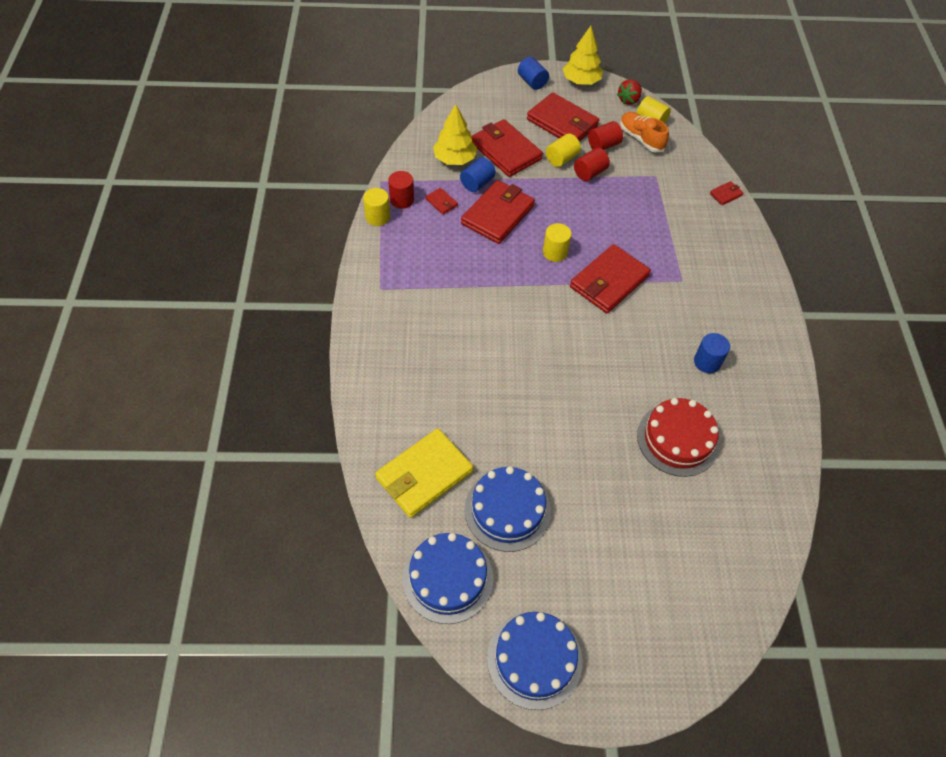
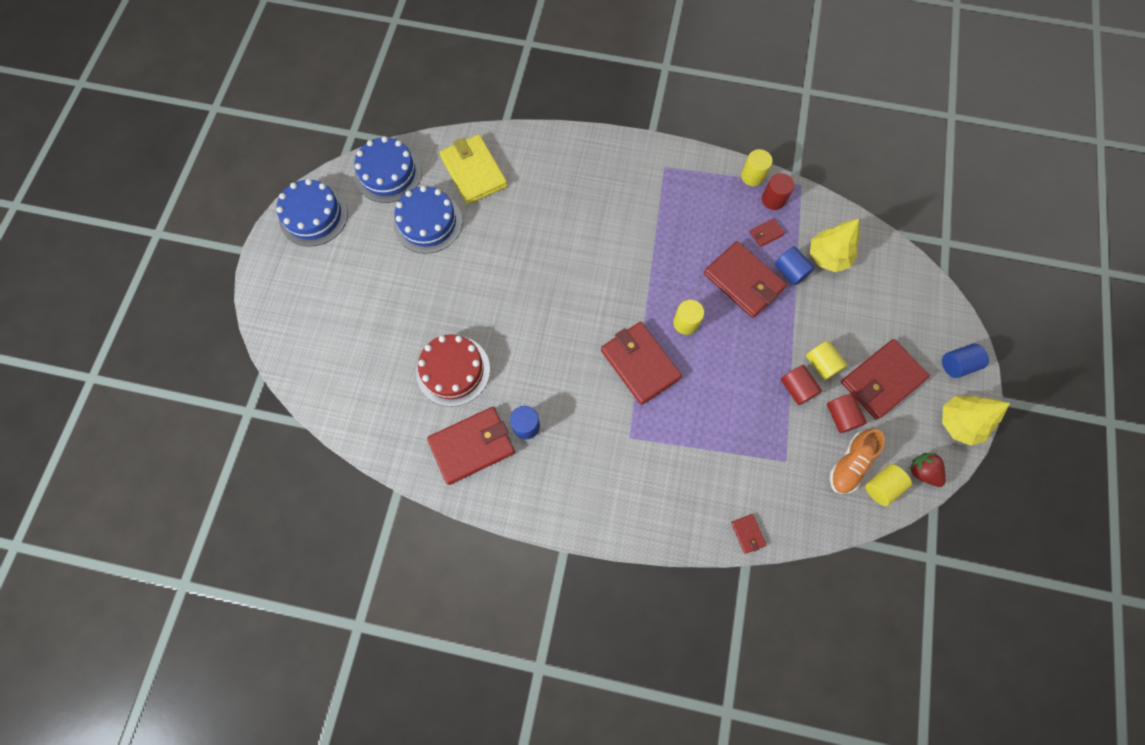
camera: 105 degrees right, 15 degrees up
(506, 151) = (837, 309): red wallet -> red wallet (472, 446)
(641, 139) = (849, 464): orange shoe -> orange shoe turned 150 degrees clockwise

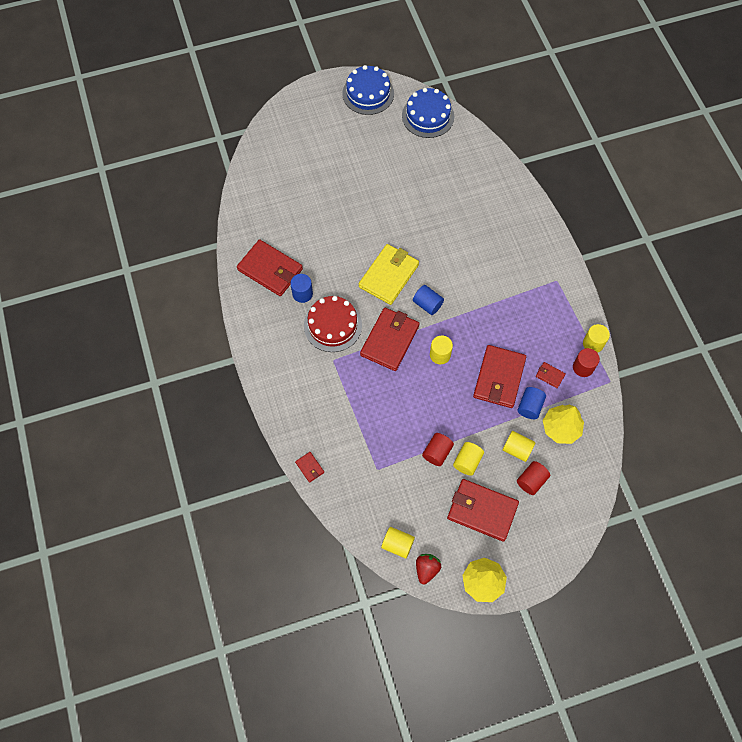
camera: 60 degrees right, 5 degrees down
(428, 222) = (408, 159): blue cake -> none
(453, 370) = (313, 231): red cake -> red cake (332, 325)
(474, 171) = (465, 164): yellow wallet -> yellow wallet (389, 276)
(748, 534) = (310, 467): red wallet -> red wallet turned 75 degrees counterclockwise
(831, 309) = (517, 449): none -> yellow cylinder
(841, 416) = (434, 493): red cylinder -> red cylinder (531, 481)
(849, 464) = (401, 515): orange shoe -> none
(957, 364) = (531, 562): blue cylinder -> blue cylinder (427, 304)

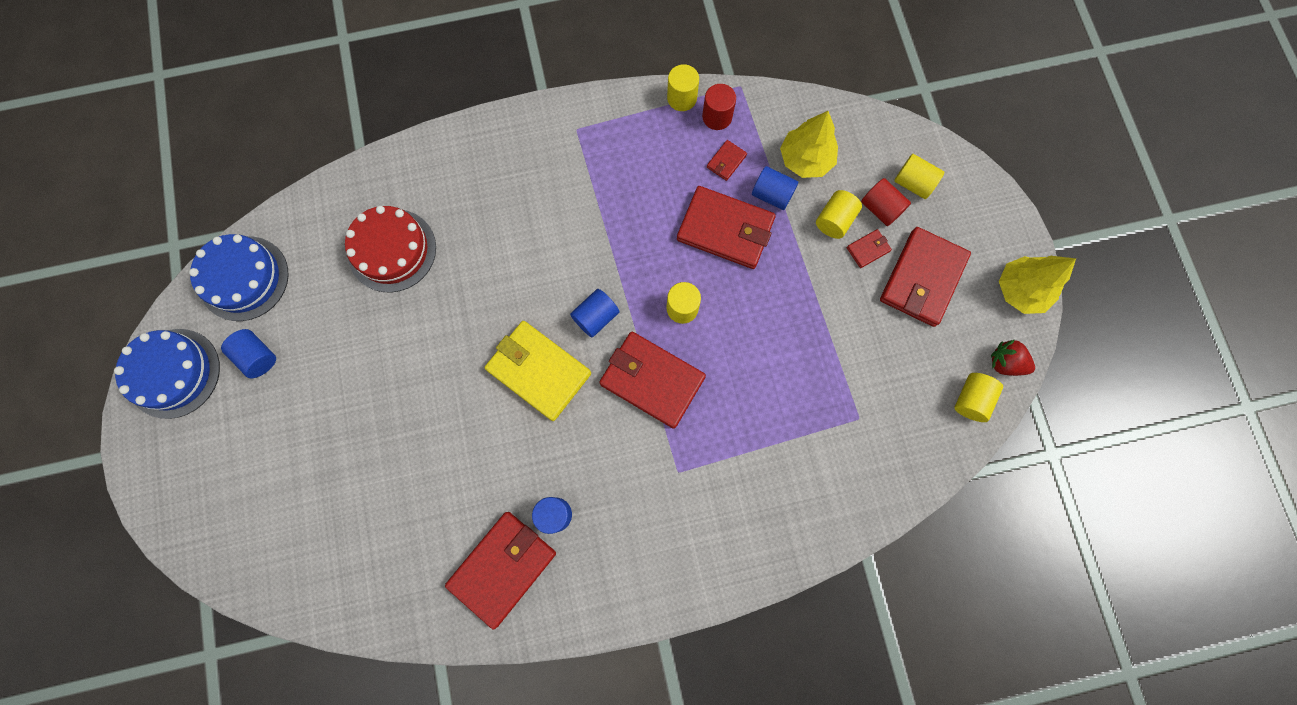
camera: 85 degrees left, 10 degrees up
(310, 467) = (854, 521): red wallet -> red wallet (868, 249)
(332, 325) = (617, 468): red cake -> red cake (392, 250)
(381, 131) = (257, 357): none -> blue cylinder
(437, 452) = (836, 330): red cylinder -> none
(467, 461) = (850, 289): yellow cylinder -> yellow cylinder (913, 183)

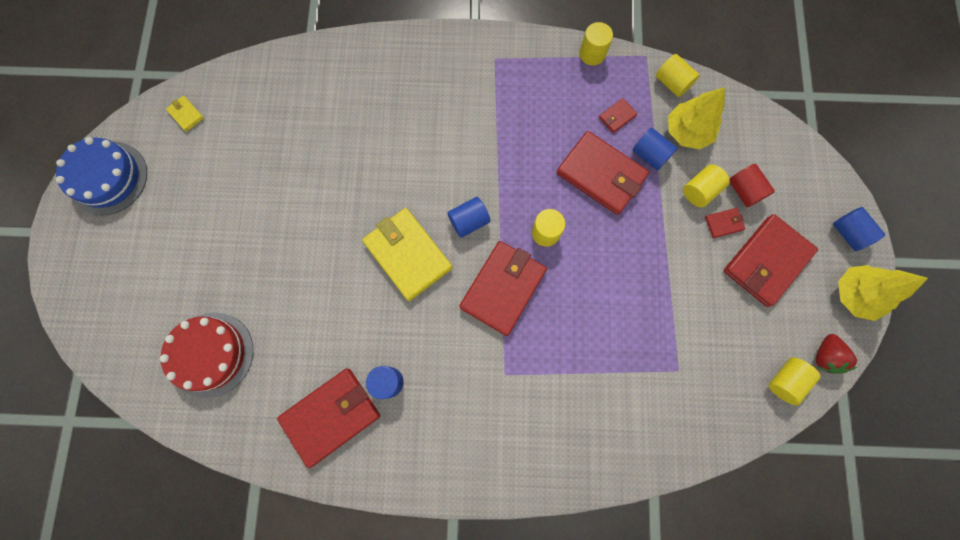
camera: 15 degrees right, 0 degrees up
(244, 278) = (186, 114): blue cake -> yellow wallet
(257, 357) = (178, 182): blue cylinder -> blue cylinder (848, 233)
(392, 250) = (313, 122): red cake -> red cake (211, 354)
(652, 380) = (503, 288): red wallet -> red wallet turned 75 degrees clockwise
(717, 117) = (618, 77): red cylinder -> none
(913, 183) = (779, 176): yellow cylinder -> yellow cylinder (672, 83)
(1005, 363) = (824, 356): red strawberry -> red strawberry turned 120 degrees counterclockwise

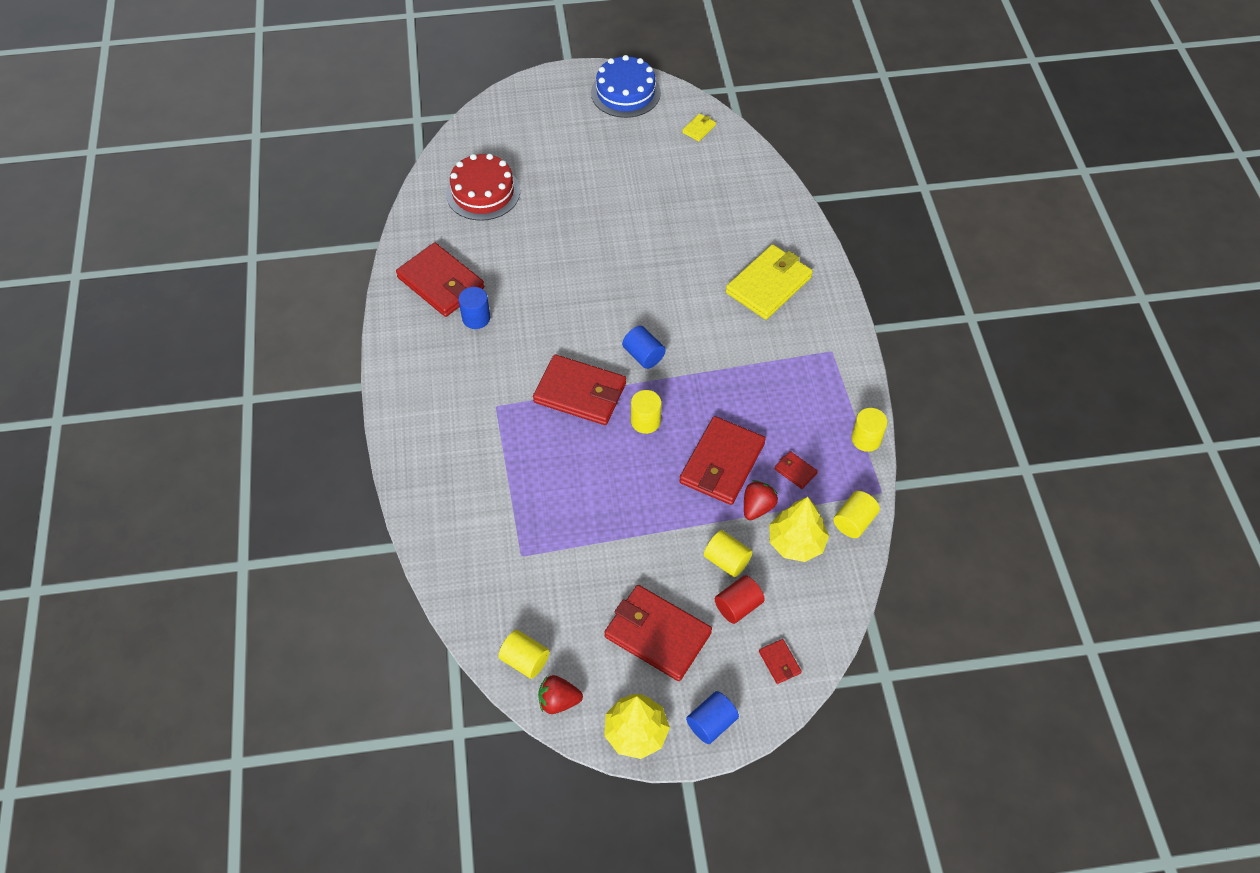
camera: 80 degrees right, 20 degrees down
(407, 255) = (599, 312): yellow wallet -> yellow wallet (768, 285)
(649, 155) = (757, 507): blue cylinder -> red strawberry
(723, 223) = (693, 587): red wallet -> red wallet (779, 662)

